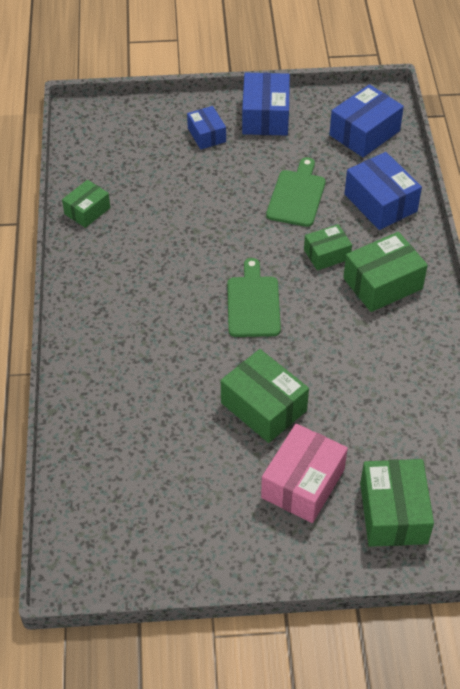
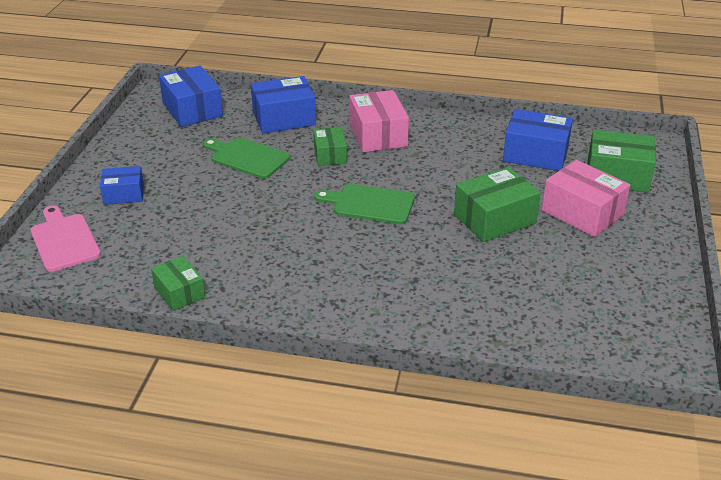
camera: 75 degrees left, 15 degrees down
(132, 123) = (64, 240): none -> pink cutting board
(265, 116) = (126, 156): blue box -> blue box (535, 154)
(382, 283) = (378, 135): green box -> pink box

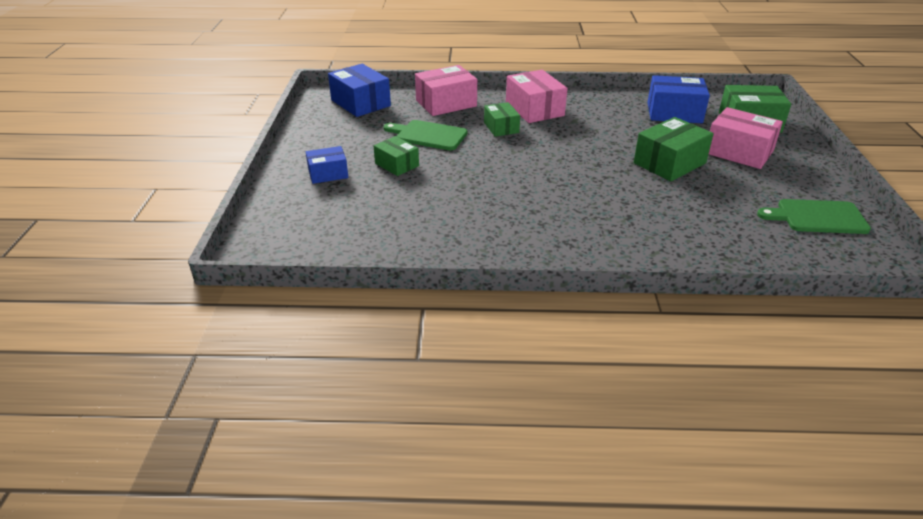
camera: 10 degrees left, 0 degrees up
(64, 240) = (287, 217): pink cutting board -> none
(179, 292) = (419, 249): green box -> green box (397, 165)
(284, 118) = (446, 103): blue box -> pink box
(370, 204) = (556, 162): green cutting board -> green cutting board (817, 217)

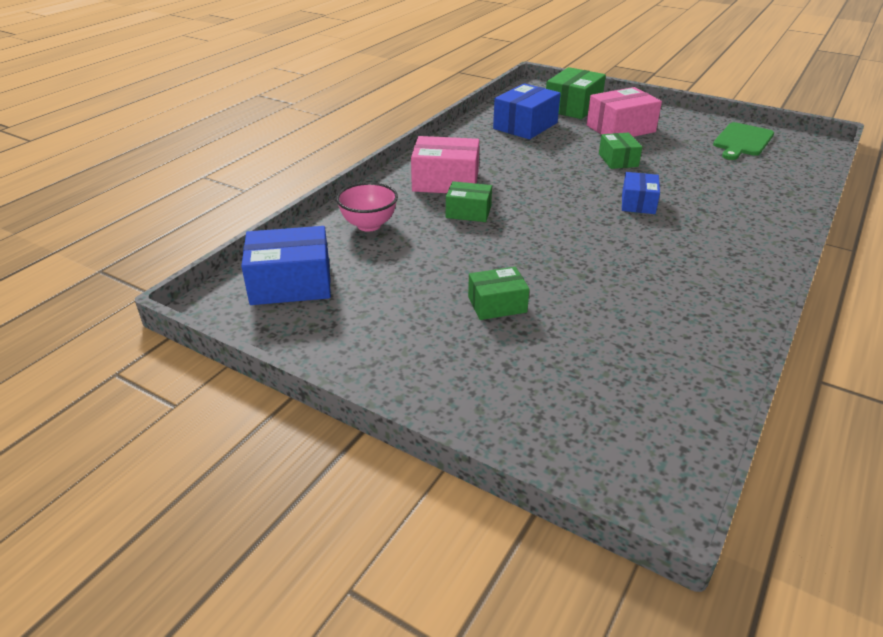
camera: 60 degrees left, 0 degrees up
(328, 174) = (475, 366): blue box -> blue box (638, 203)
(428, 135) = (441, 261): green cutting board -> none
(446, 103) = (369, 225): pink box -> pink bowl
(669, 163) = (618, 160): green box -> green box, size x0.61

